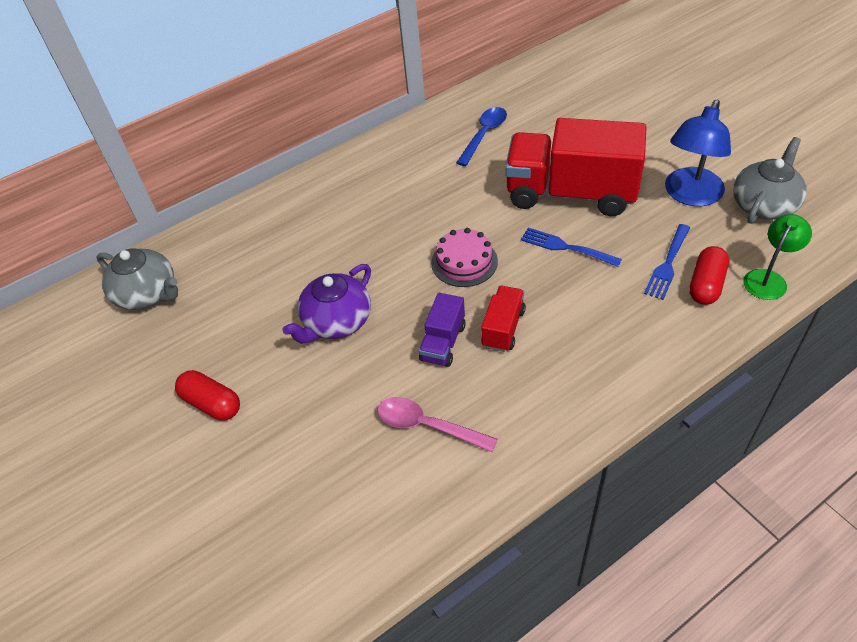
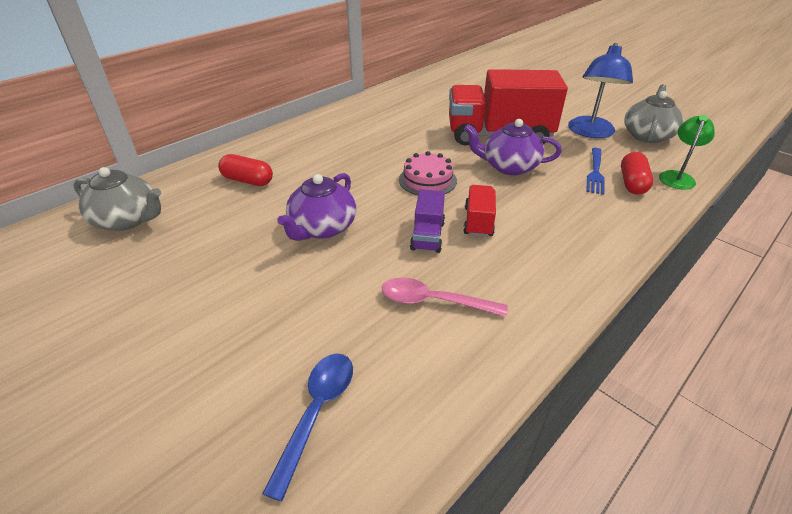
camera: 15 degrees left, 10 degrees down
(212, 403) = (202, 303): red capsule -> red capsule (248, 180)
(484, 135) = (417, 106): blue spoon -> blue spoon (316, 412)
(565, 247) = (509, 166): blue fork -> purple teapot

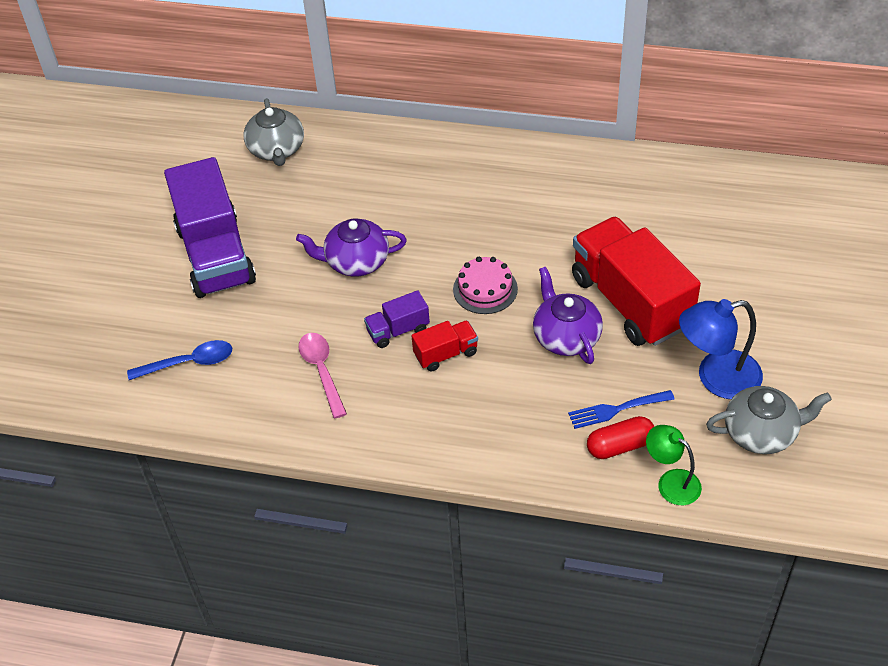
camera: 60 degrees right, 10 degrees up
(189, 315) = (216, 255): none -> purple truck
(248, 180) = (380, 176): red capsule -> none
(677, 177) = (671, 482): green lamp -> green lamp turned 135 degrees counterclockwise

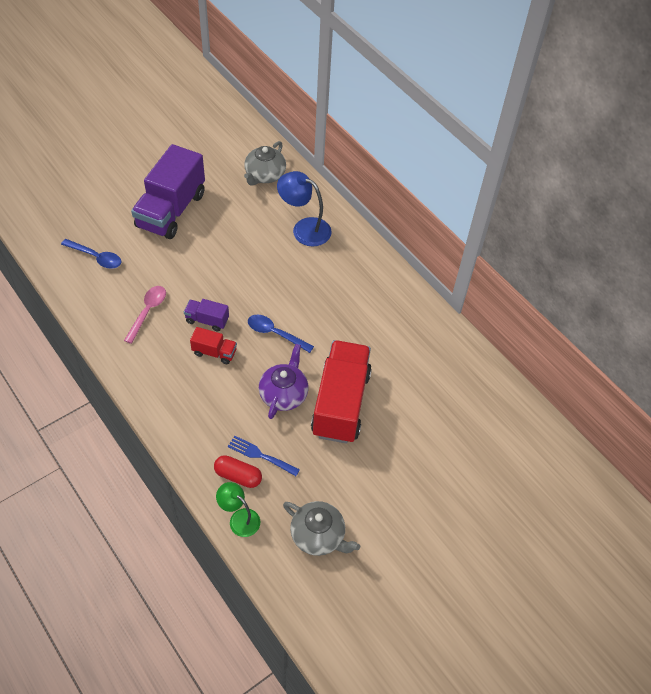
camera: 35 degrees right, 5 degrees up
(356, 262) = (231, 267): purple teapot -> none
(485, 289) = (275, 333): pink cake -> blue spoon
(671, 482) = (239, 518): green lamp -> green lamp turned 45 degrees counterclockwise
(716, 378) = (333, 484): blue lamp -> blue lamp (304, 228)

